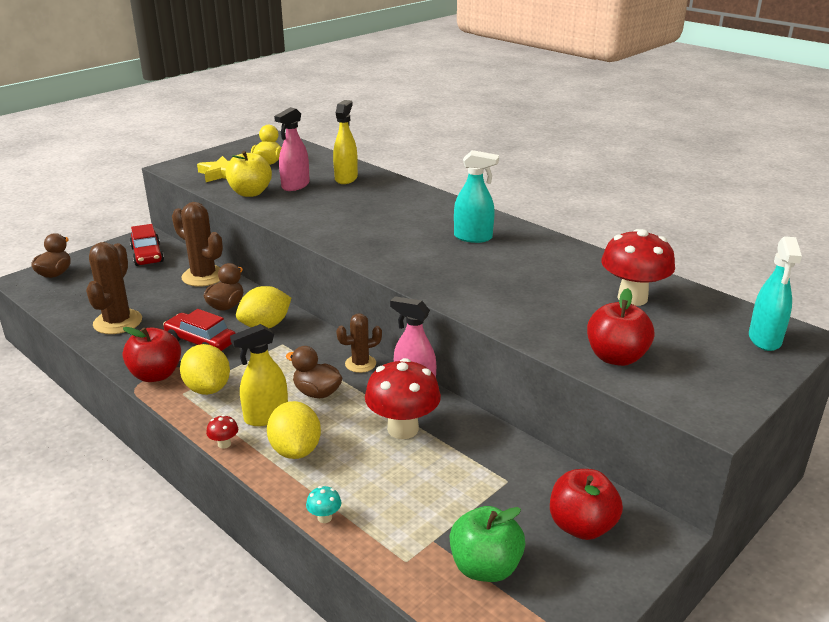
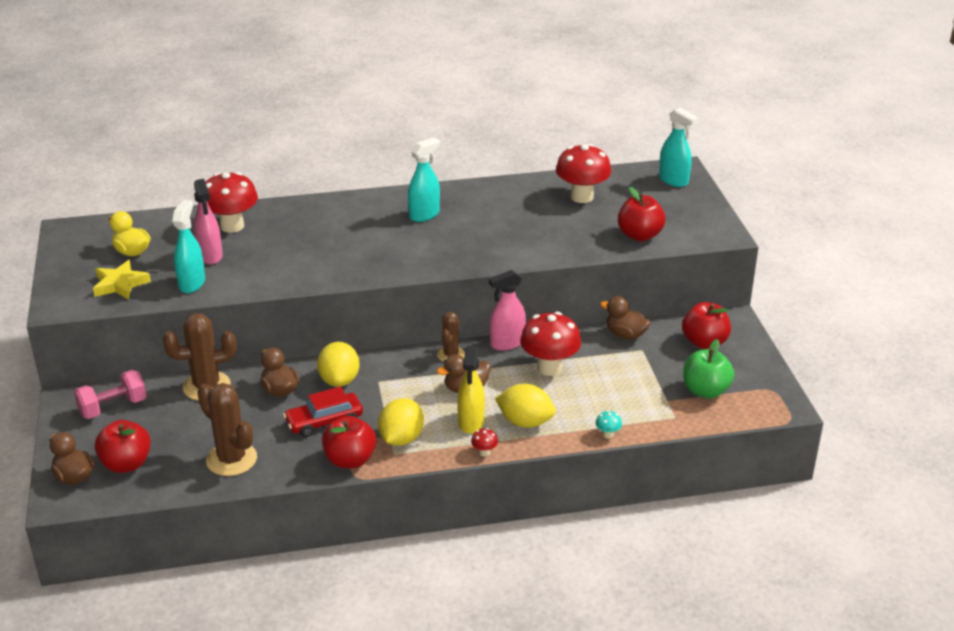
camera: 55 degrees left, 5 degrees up
(83, 285) = (126, 464): none -> red apple
(147, 255) = (113, 407): red car -> pink dumbbell
(208, 388) = (401, 439): yellow lemon -> yellow lemon turned 75 degrees counterclockwise
(250, 193) = (192, 283): yellow apple -> turquoise spray bottle
(346, 178) = (232, 226): yellow spray bottle -> red mushroom
(520, 457) = (625, 334): none -> brown duck

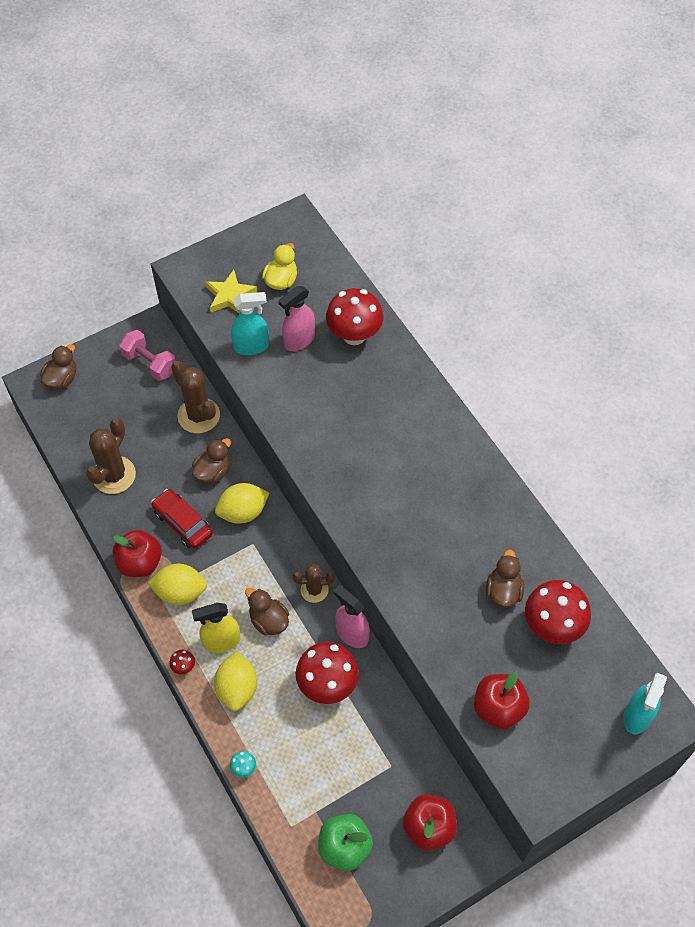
camera: 70 degrees right, 25 degrees up
(126, 464) = (86, 406): red apple -> none
(424, 215) = (446, 486): turquoise spray bottle -> none
(625, 334) = (410, 742): brown duck -> brown duck (503, 591)

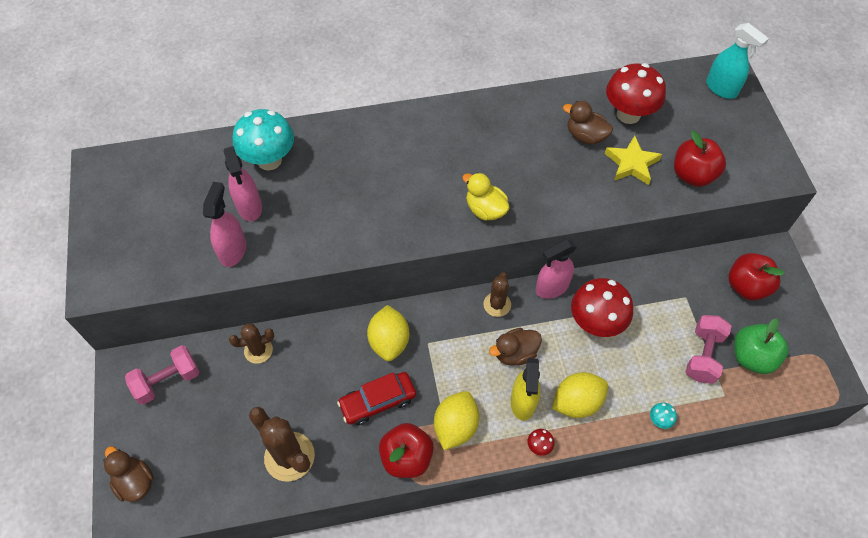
camera: 70 degrees left, 0 degrees up
(198, 415) = (258, 350): brown cactus -> brown cactus, size x0.61
(213, 471) = (331, 356): brown duck -> none
(230, 296) = (158, 252): yellow star -> yellow star (631, 164)
(237, 688) = (576, 402): yellow lemon -> yellow lemon turned 45 degrees counterclockwise
(251, 346) = (233, 250): turquoise spray bottle -> pink spray bottle
(281, 280) = (167, 201): yellow duck -> yellow duck (485, 209)
(329, 796) = (703, 355): none -> pink dumbbell
(354, 335) = (269, 160): red mushroom -> turquoise mushroom

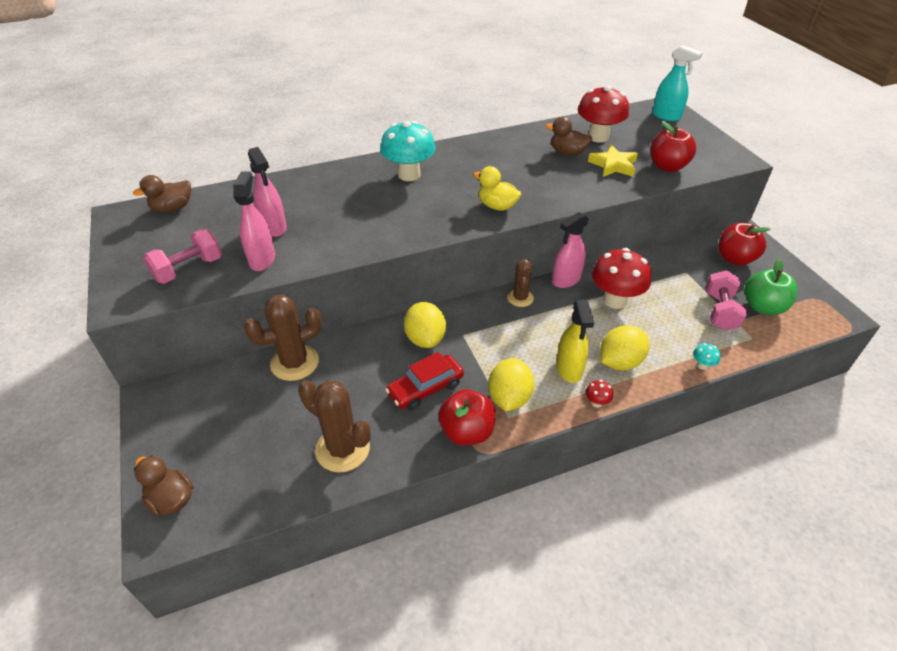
camera: 10 degrees left, 15 degrees down
(167, 381) = (201, 401): pink dumbbell -> pink dumbbell (188, 269)
(258, 350) = (294, 363): brown cactus -> brown cactus, size x1.64
(269, 160) = (288, 194): turquoise mushroom -> turquoise mushroom (409, 175)
(515, 353) = (548, 332): brown duck -> brown duck (172, 208)

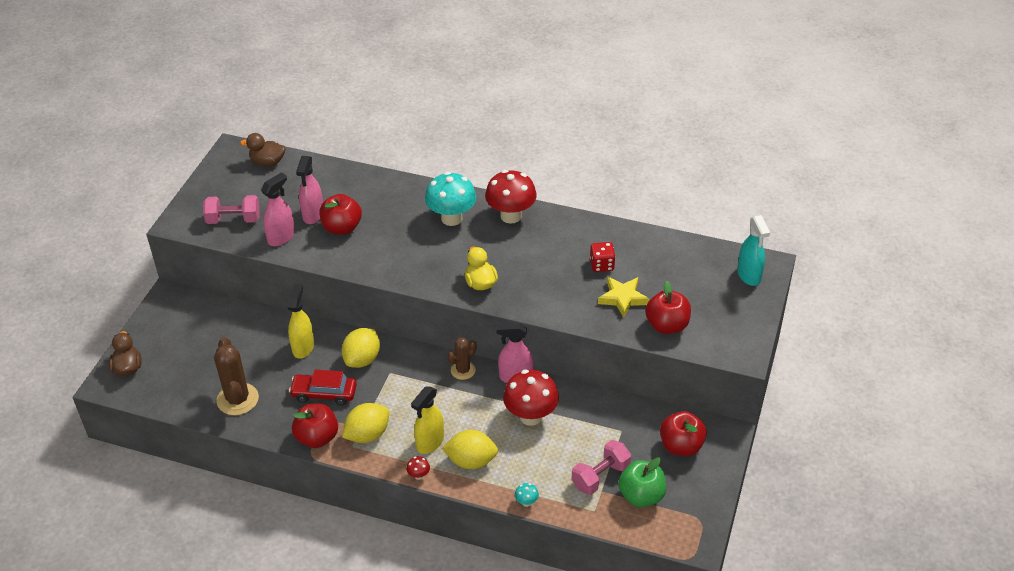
camera: 40 degrees right, 0 degrees up
(294, 363) = (266, 324): brown cactus -> none
(317, 224) = (342, 228): none -> red apple
(356, 360) = (303, 347): none -> yellow spray bottle
(567, 153) = (602, 265): brown duck -> red dice
(598, 137) = (651, 263): red mushroom -> red mushroom (511, 216)

